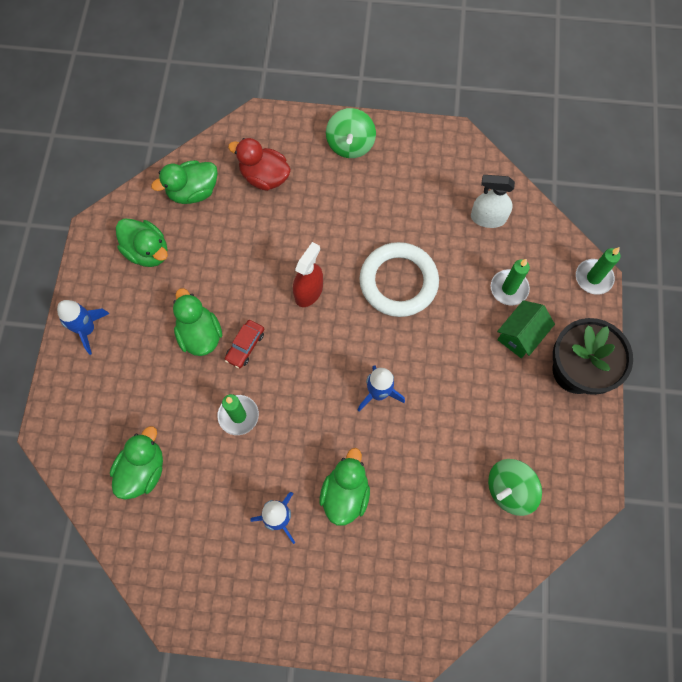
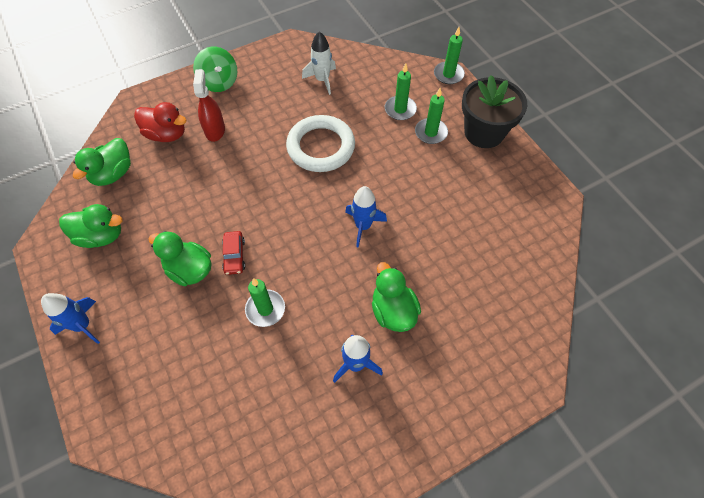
camera: 35 degrees left, 10 degrees down
(143, 470) = (211, 405): green duck -> none
(264, 177) = (166, 134): red duck -> red duck turned 150 degrees counterclockwise
(309, 291) = (258, 190): red spray bottle -> red spray bottle (215, 130)
(454, 203) = (322, 80): none -> white rocket
(488, 218) = (352, 77): white spray bottle -> none
(509, 489) = (505, 231): green spinning top -> none
(520, 335) = (431, 132): green house -> green candle

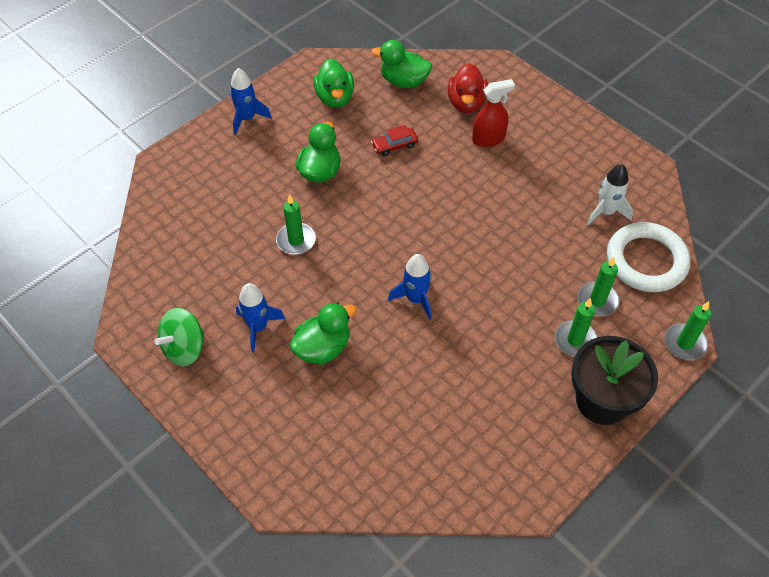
camera: 75 degrees right, 5 degrees down
(219, 82) = (555, 121): green spinning top -> green spinning top (184, 348)
(234, 256) = (345, 200): red car -> red car (394, 145)
(321, 147) = (505, 235): white ring -> white ring (646, 261)

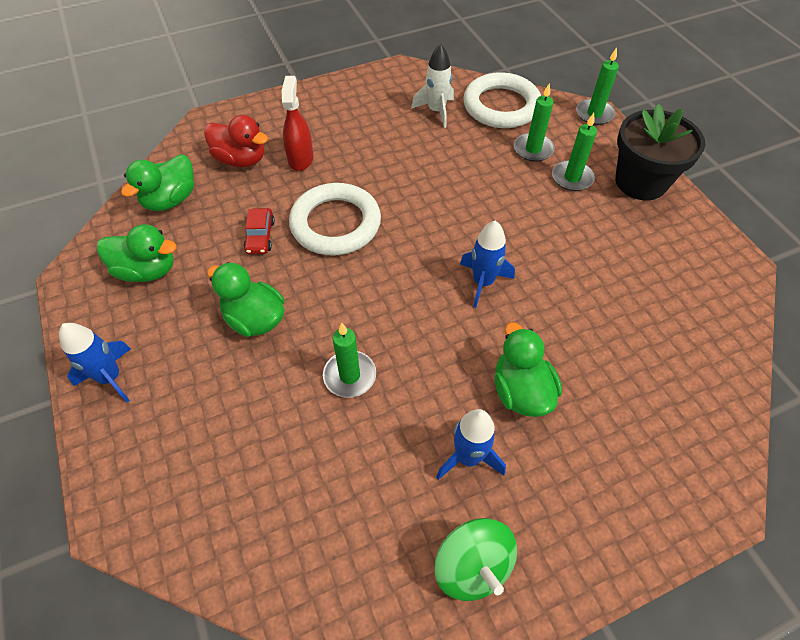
camera: 70 degrees left, 0 degrees up
(429, 185) = (335, 224): none -> white ring

